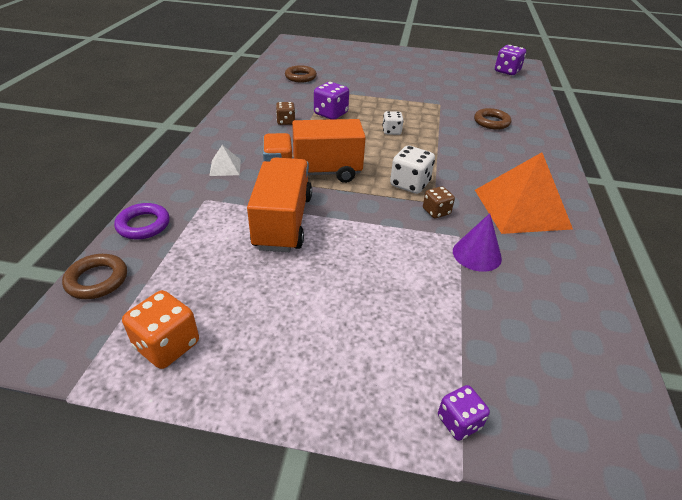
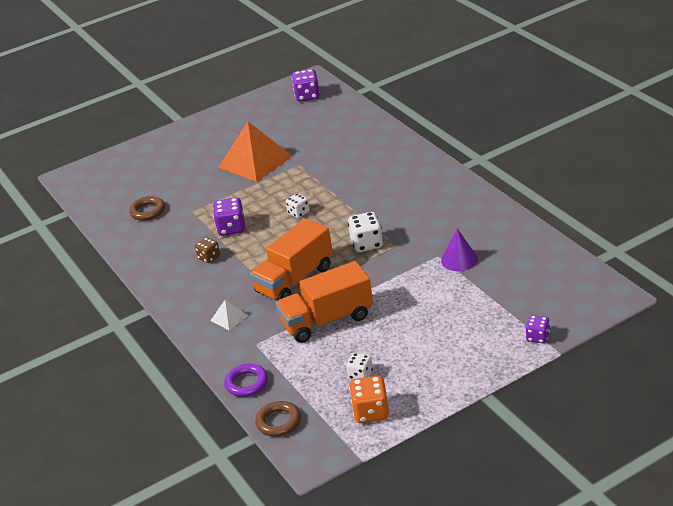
camera: 35 degrees left, 5 degrees down
(225, 295) = (360, 375): none -> white dice
(283, 222) = (327, 320): orange truck -> orange truck turned 75 degrees counterclockwise
(436, 211) = (406, 250): brown dice -> none
(491, 122) = (356, 158): brown ring -> none
(521, 208) = (451, 214): orange pyramid -> orange pyramid (255, 161)

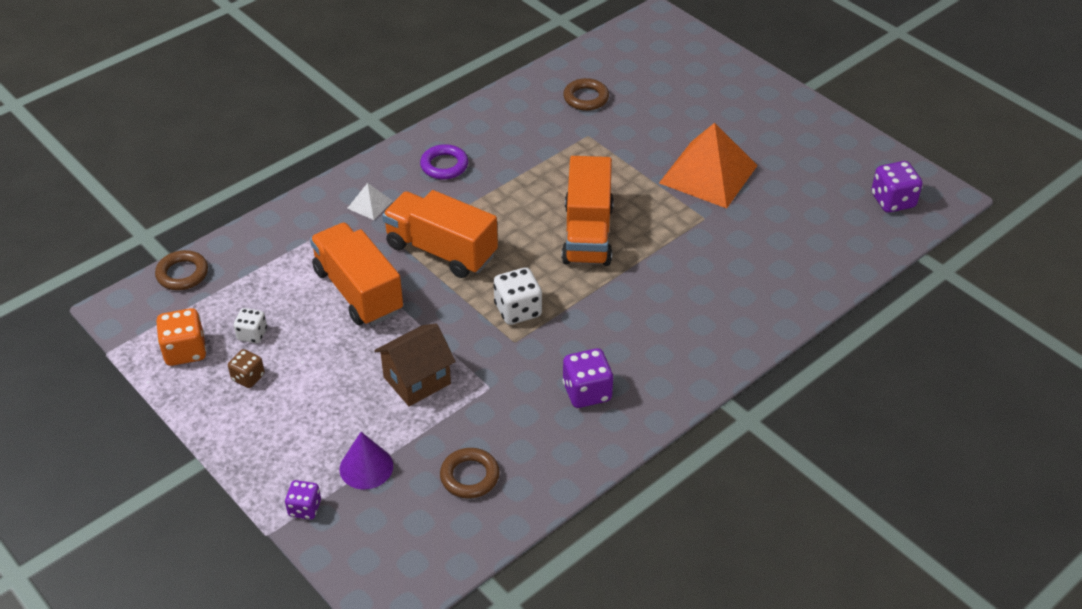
camera: 75 degrees right, 10 degrees up
(209, 257) = (489, 167): brown dice -> brown dice (248, 377)
(231, 228) = (551, 177): purple dice -> purple dice (587, 392)
(246, 383) = (251, 238): purple ring -> purple ring (444, 165)
(298, 213) = (588, 234): white dice -> orange truck
(425, 289) = (417, 380): none -> brown house
(459, 259) = (481, 411): purple cone -> purple cone (366, 467)
(516, 264) = (469, 476): none -> brown ring

